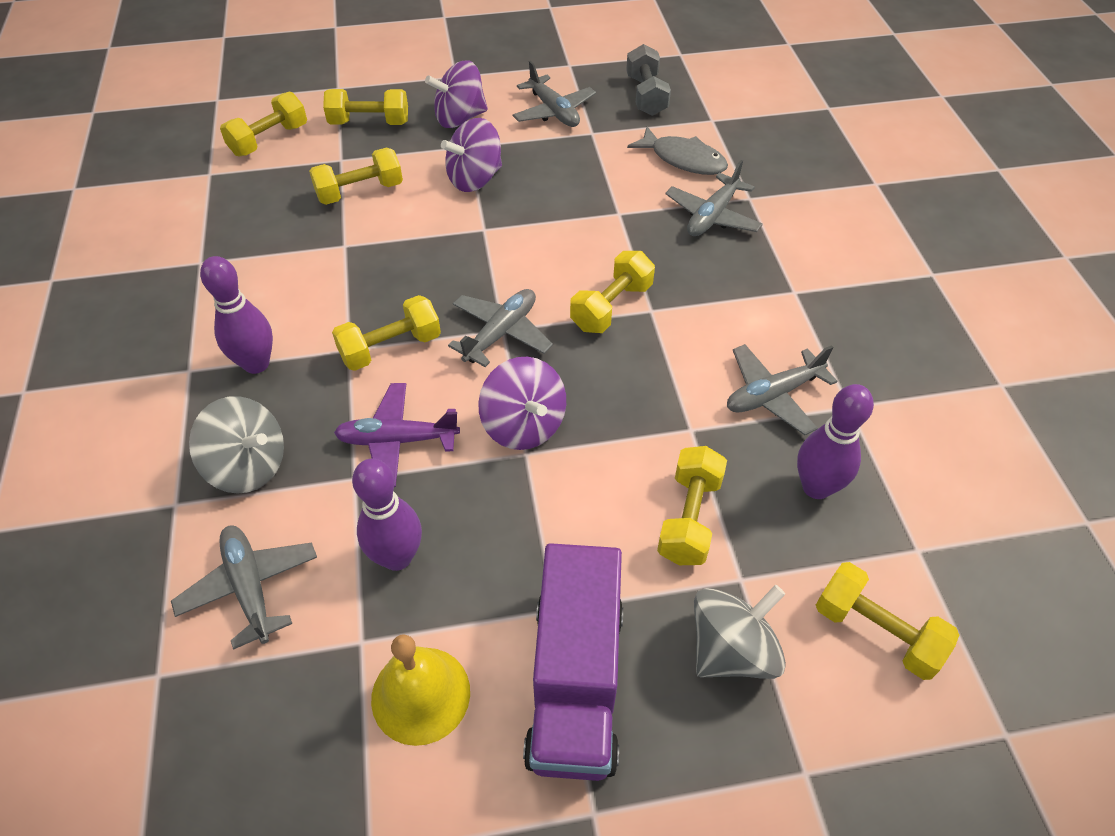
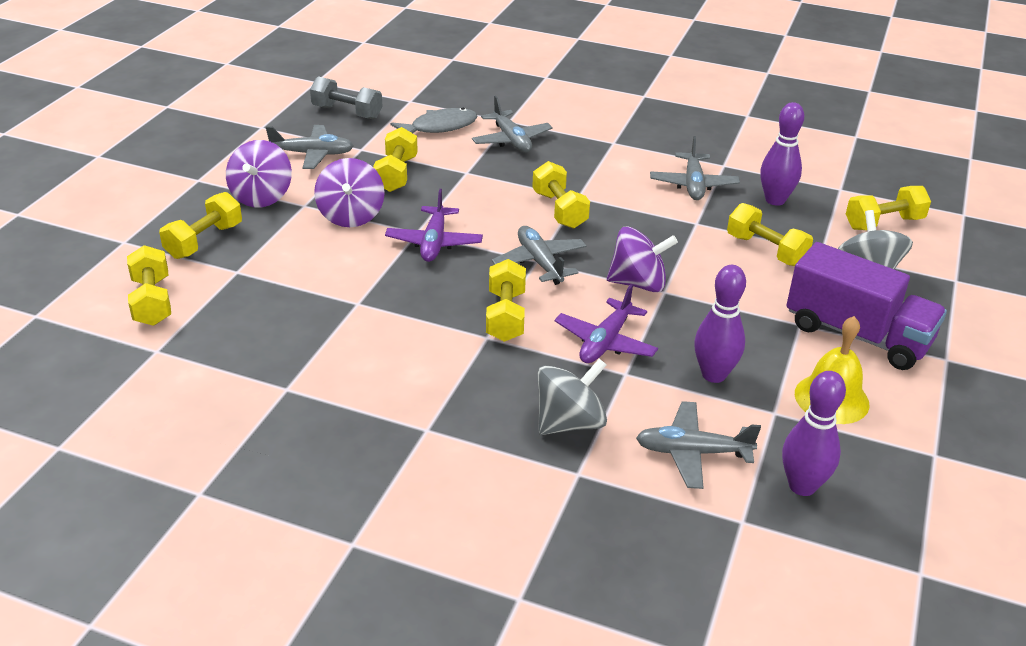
camera: 60 degrees left, 15 degrees down
(256, 364) = (456, 389): purple bowling pin -> purple bowling pin (802, 486)
(360, 192) = (296, 274): yellow dumbbell -> yellow dumbbell (396, 174)
(475, 247) = (434, 243): none -> purple plane

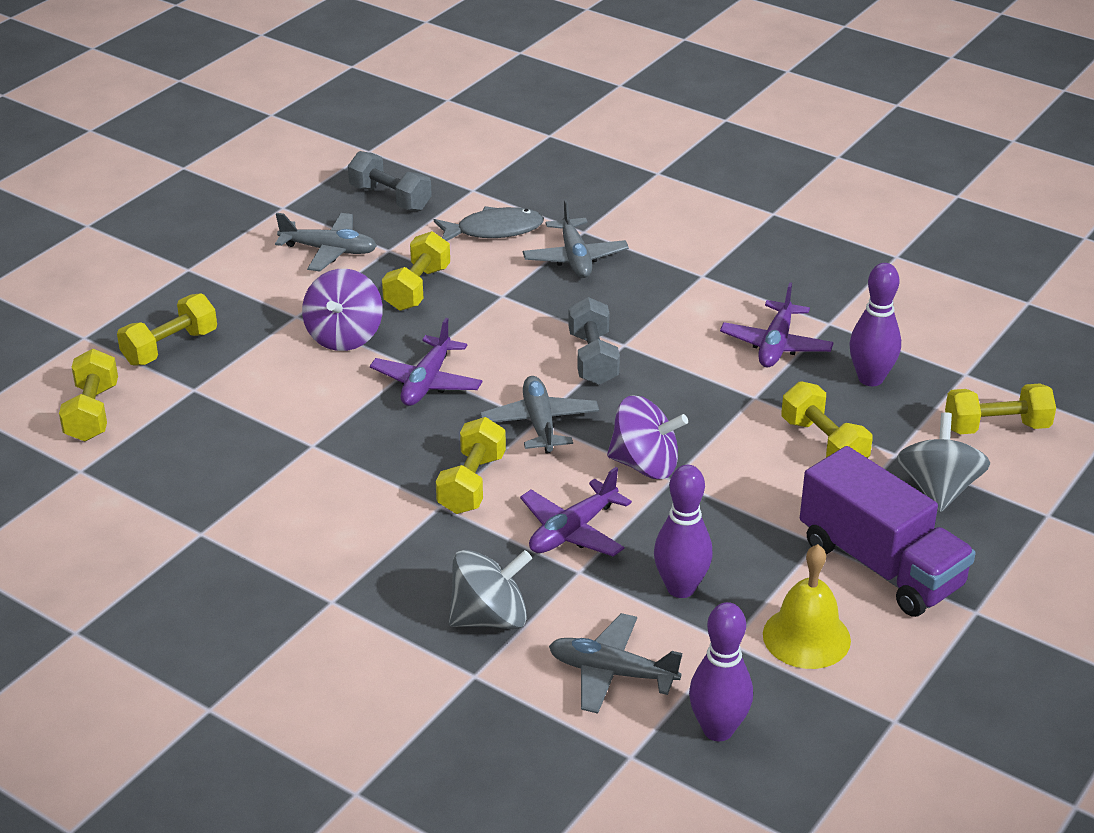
camera: 15 degrees right, 0 degrees up
(262, 196) = (252, 299): purple spinning top -> none
(559, 210) = (593, 359): yellow dumbbell -> grey dumbbell
(693, 185) = (776, 345): grey plane -> purple plane

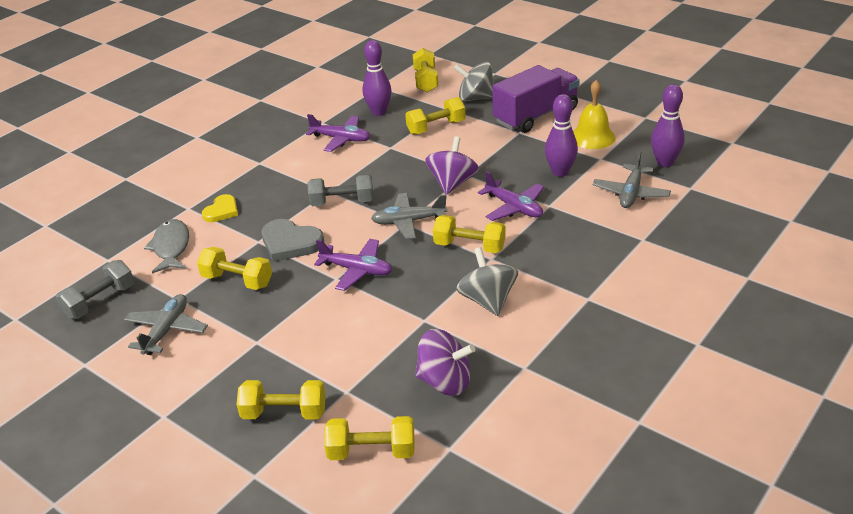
camera: 85 degrees left, 0 degrees up
(170, 347) = (284, 413): yellow dumbbell -> yellow dumbbell turned 45 degrees counterclockwise
(344, 336) = (291, 313): purple spinning top -> purple spinning top (445, 382)
(490, 618) = (594, 235): grey spinning top -> grey spinning top (487, 300)
(495, 322) = (290, 243): none -> grey heart
(575, 258) = (222, 211): grey plane -> yellow heart

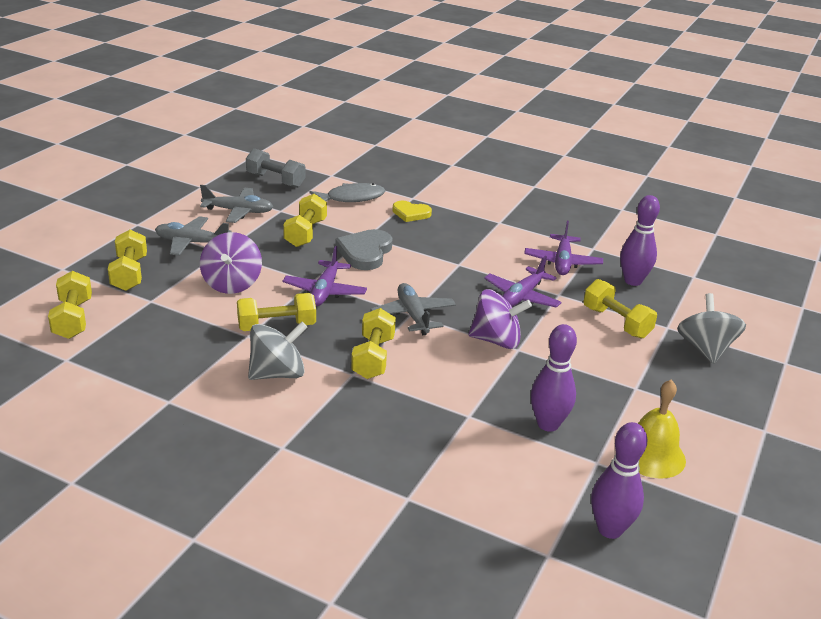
camera: 75 degrees right, 5 degrees down
(342, 202) = (440, 273): grey dumbbell -> none
(425, 81) = (727, 308): yellow dumbbell -> yellow dumbbell (277, 326)
(445, 382) = (154, 352): purple spinning top -> purple spinning top (232, 284)
(514, 207) = (456, 387): purple plane -> purple plane (521, 297)
(535, 116) = (685, 401): purple truck -> none
(631, 193) = (515, 490): grey plane -> grey plane (191, 243)

